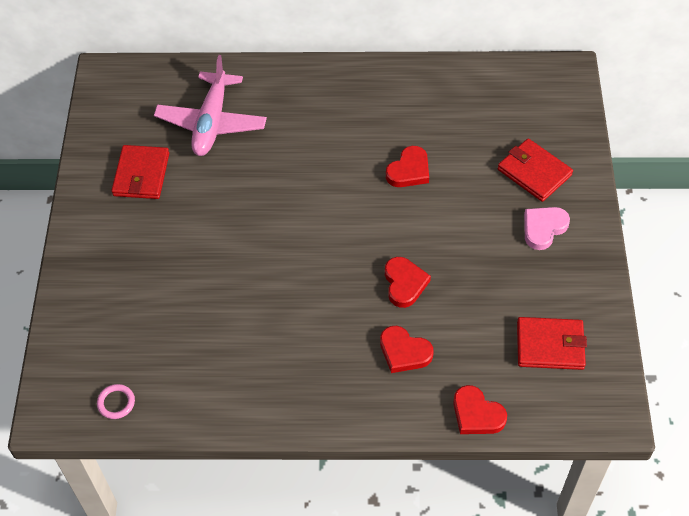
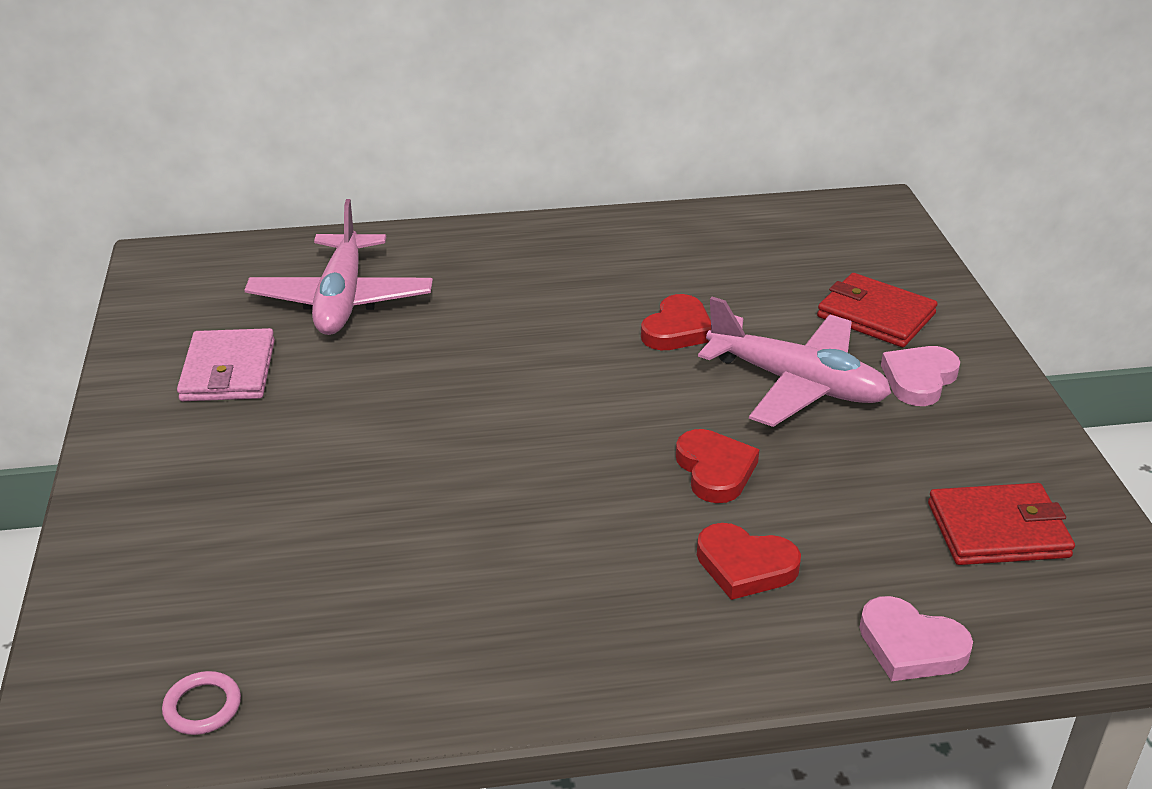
camera: 10 degrees left, 20 degrees down
(141, 174) = (228, 371): red wallet -> pink wallet
(469, 223) = (796, 383): none -> pink plane
(477, 414) = (910, 646): red heart -> pink heart

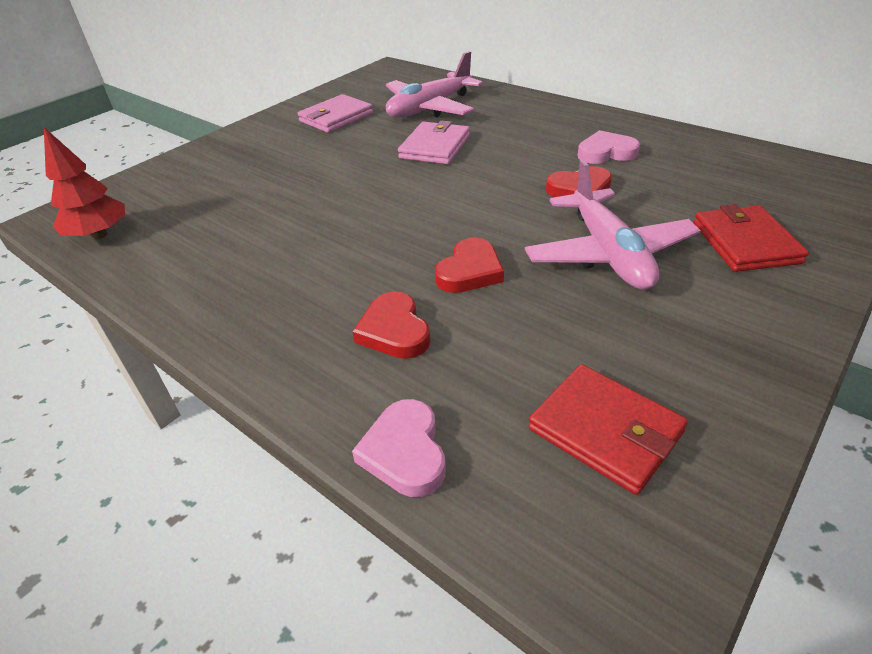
camera: 50 degrees right, 5 degrees up
(202, 706) = (99, 235): pink ring -> red tree
(443, 351) = (435, 147): none -> pink wallet
(919, 379) = (713, 297): pink heart -> pink heart (606, 152)

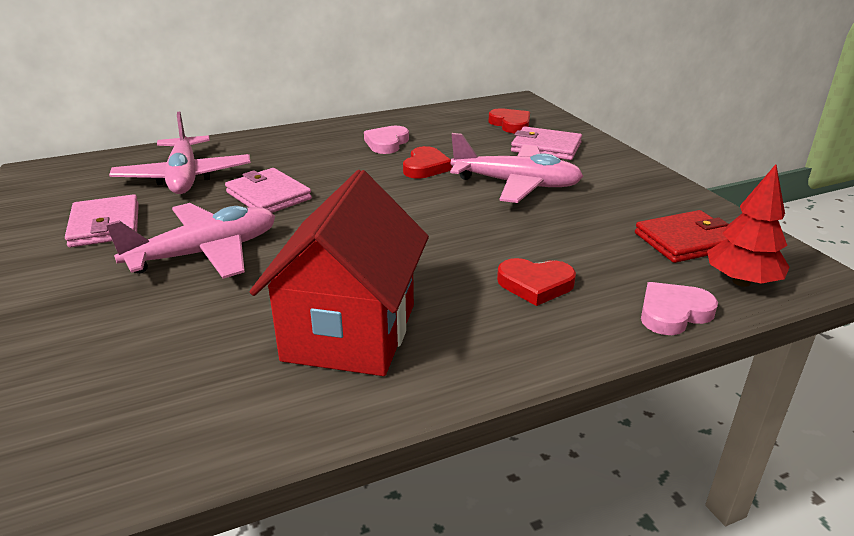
camera: 65 degrees left, 10 degrees down
(99, 235) = (128, 455): red tree -> red tree (741, 281)
(256, 259) = (350, 332): none -> red house
(326, 162) = (205, 253): none -> pink plane
(405, 452) = (673, 313): pink heart -> pink heart turned 135 degrees clockwise
(470, 271) = (487, 235): red heart -> red heart (510, 124)
(745, 243) = (546, 147): red wallet -> pink wallet

